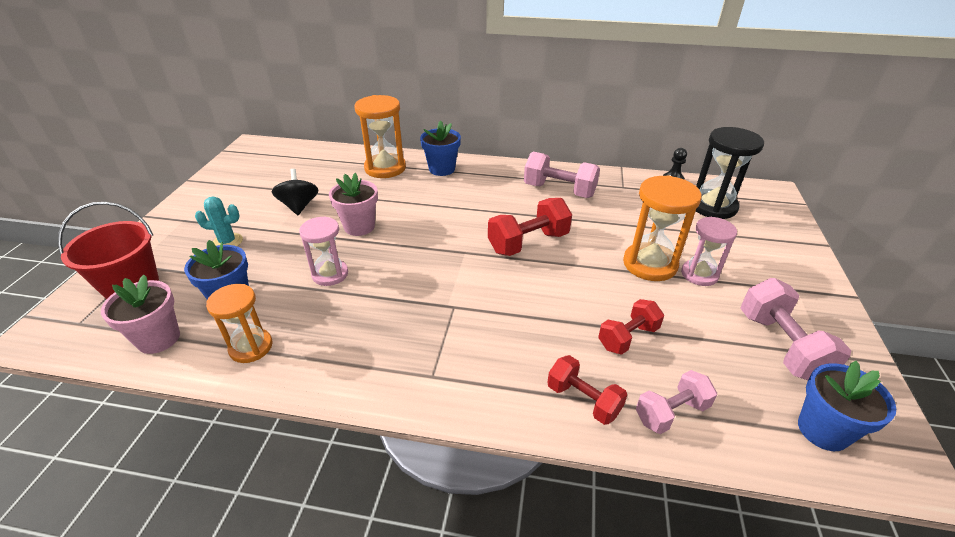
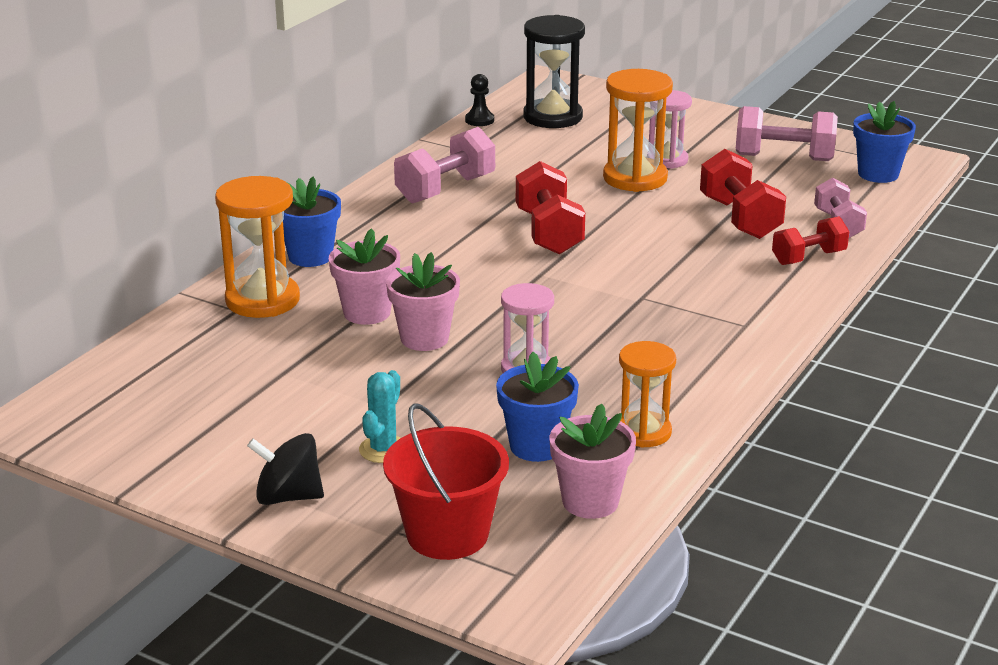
camera: 70 degrees left, 10 degrees down
(299, 206) = (323, 383): black spinning top -> black spinning top (288, 496)
(383, 201) = (367, 313): none -> pink flower pot
(627, 337) = (739, 218): red dumbbell -> red dumbbell, size x1.51

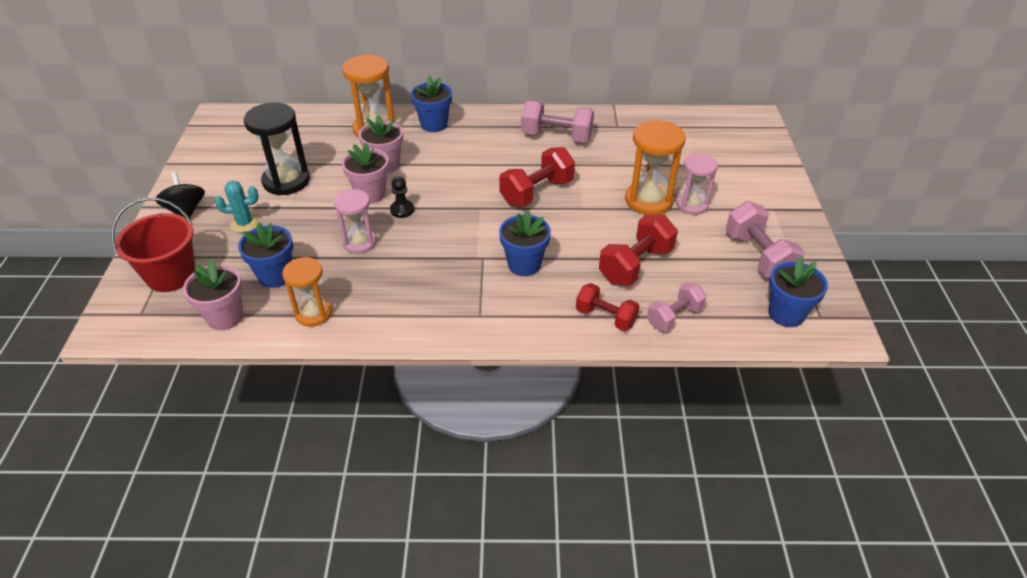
camera: 60 degrees right, 15 degrees up
(479, 120) = (664, 114): black pawn -> black pawn (402, 210)
(552, 117) = (702, 138): black hourglass -> black hourglass (286, 181)
(679, 276) = (524, 264): none -> blue flower pot

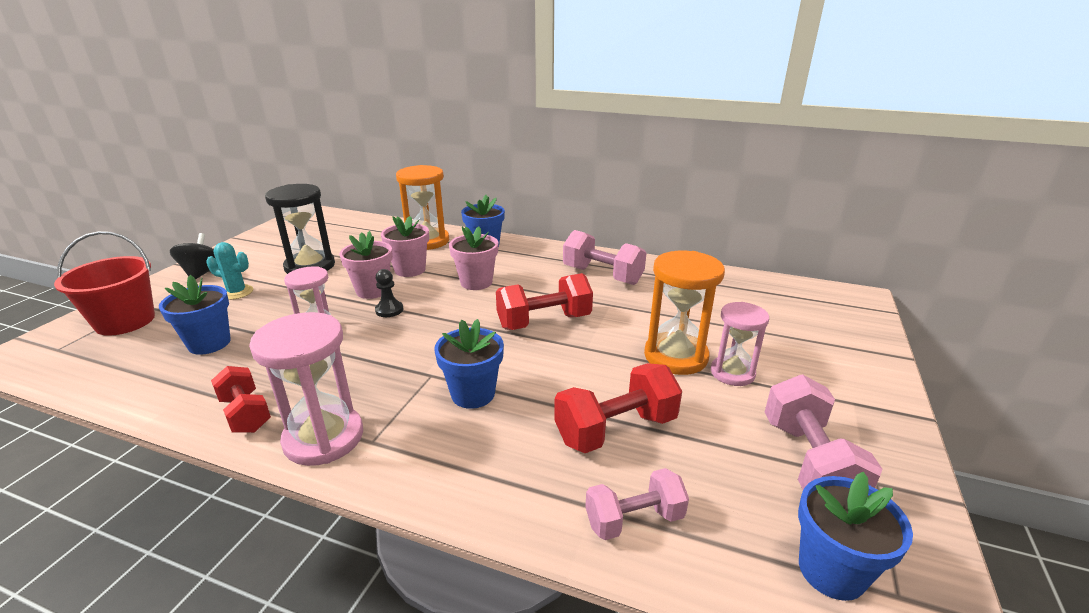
camera: 20 degrees right, 15 degrees down
(225, 317) = (120, 371): pink flower pot -> pink flower pot (476, 282)
(313, 313) = (202, 389): orange hourglass -> none
(444, 322) = (324, 438): none -> pink hourglass
(605, 317) = (531, 490): red dumbbell -> red dumbbell (245, 414)

